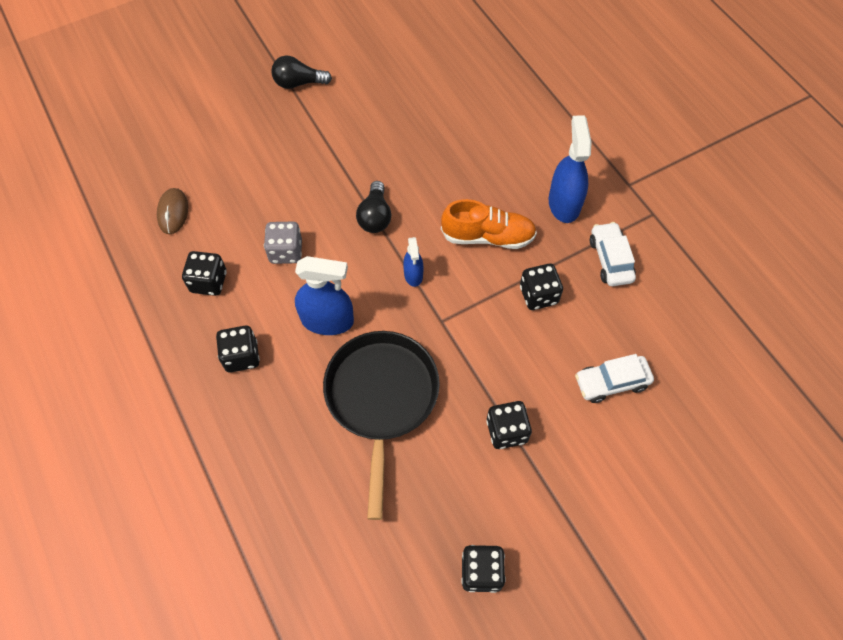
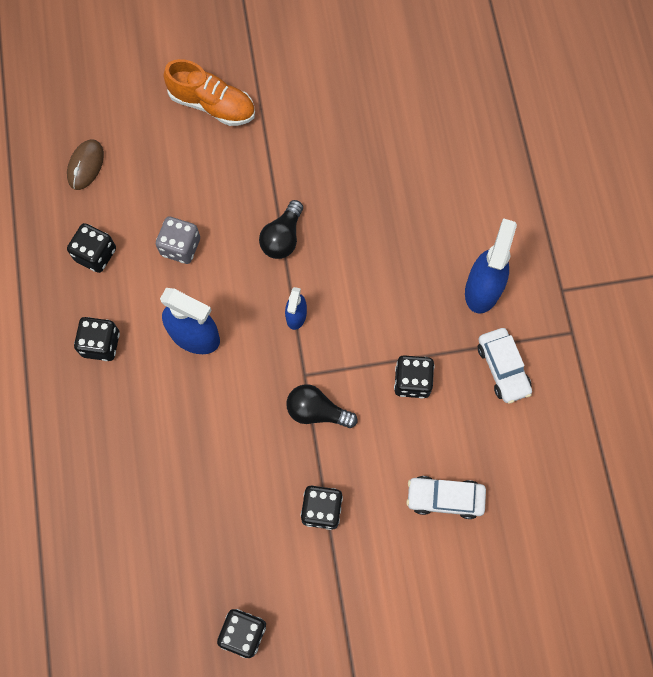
camera: 20 degrees right, 10 degrees up
(298, 83) = (261, 53): black light bulb -> black light bulb (316, 411)
(381, 399) = (216, 434): black pan -> none
(488, 236) = (388, 299): orange shoe -> orange shoe (212, 104)
(610, 259) = (503, 368): white car -> white car turned 150 degrees clockwise

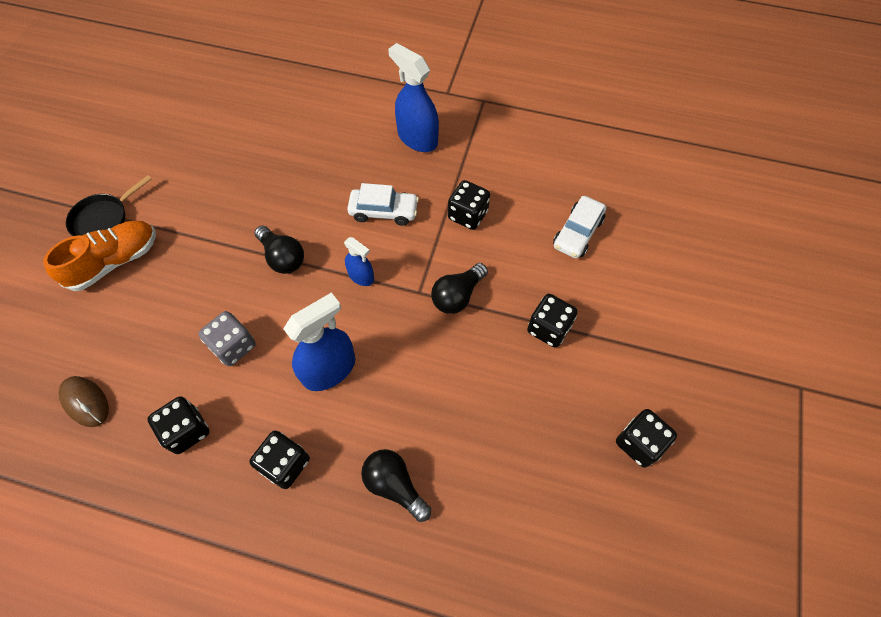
camera: 65 degrees left, 10 degrees down
(120, 438) = (394, 485): none -> black light bulb
(249, 68) = (104, 219): none -> black pan
(503, 368) = (489, 152): white car -> white car (384, 211)

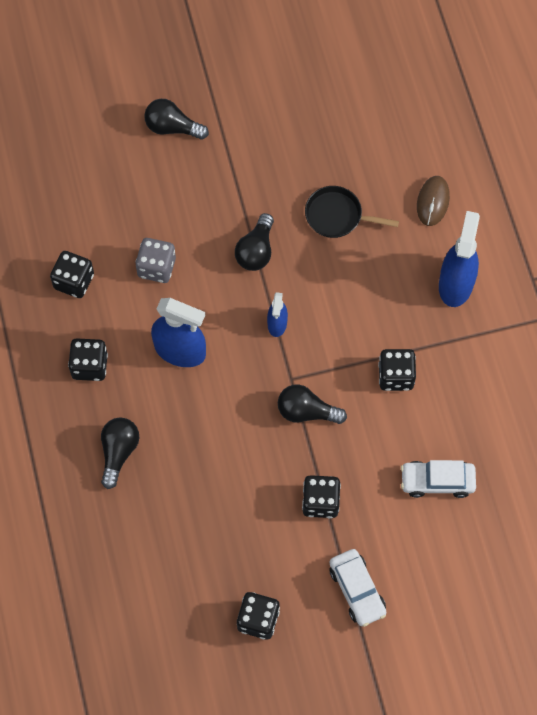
camera: 60 degrees right, 5 degrees up
(85, 402) = (53, 197): brown mouse -> brown mouse (433, 202)
(104, 219) = (204, 88): black pan -> black pan (337, 216)
(115, 262) = (172, 127): orange shoe -> black light bulb
(384, 211) = (354, 303): white car -> white car (357, 590)

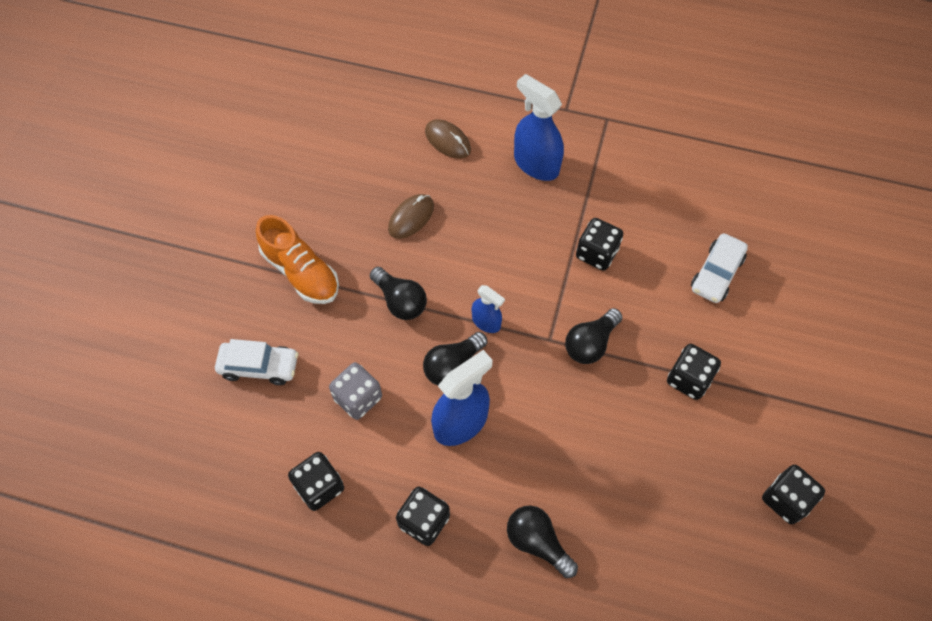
camera: 60 degrees left, 5 degrees down
(172, 127) = (220, 306): black light bulb -> black light bulb (453, 366)
(236, 165) = (301, 272): none -> orange shoe
(337, 216) = (411, 218): black pan -> brown mouse
(357, 590) = (793, 394): white car -> white car (259, 366)

